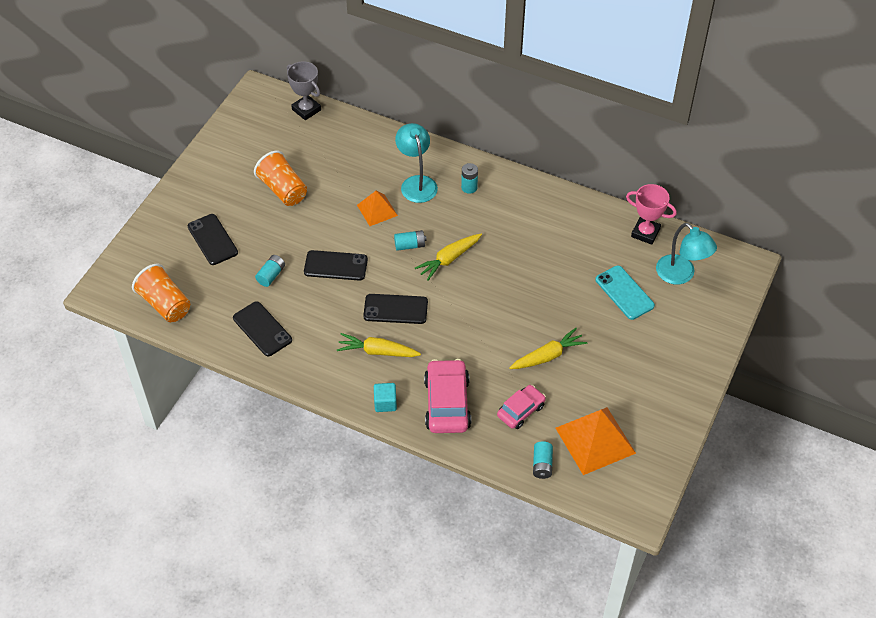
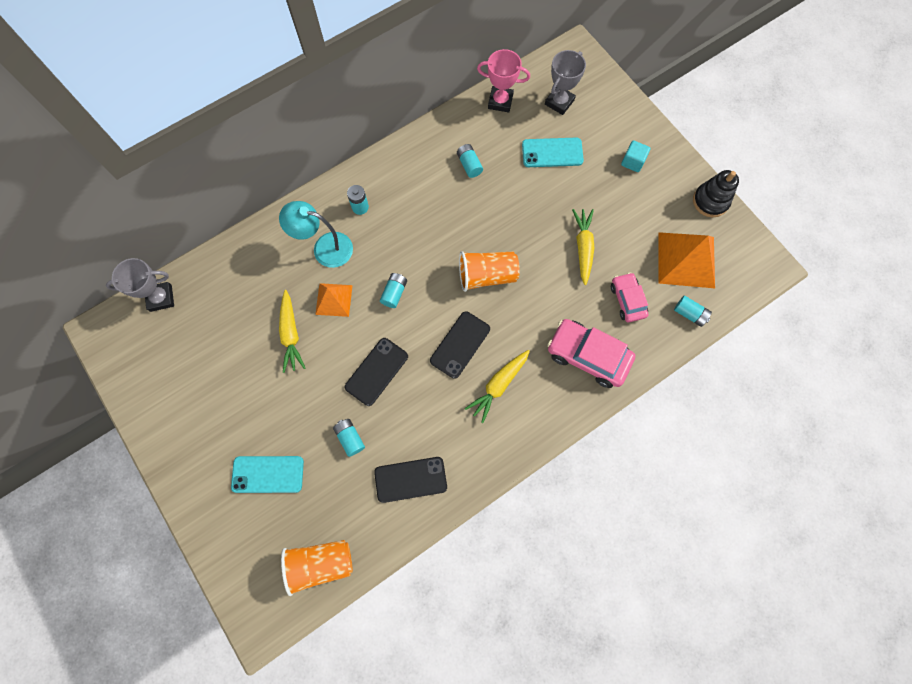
camera: 60 degrees left, 20 degrees up
(212, 239) = (268, 474): black phone -> turquoise phone
(283, 190) = (249, 373): orange cup -> orange cup (487, 276)
(385, 403) = (559, 409): turquoise cube -> turquoise cube (632, 162)
(449, 259) = (431, 269): yellow carrot -> yellow carrot (291, 334)
(565, 240) = (469, 165): none -> turquoise battery
(645, 233) = (500, 101): pink trophy -> pink trophy turned 45 degrees clockwise
(672, 435) = (710, 201): none -> black stacking toy
(681, 275) = (559, 102): turquoise lamp -> grey trophy

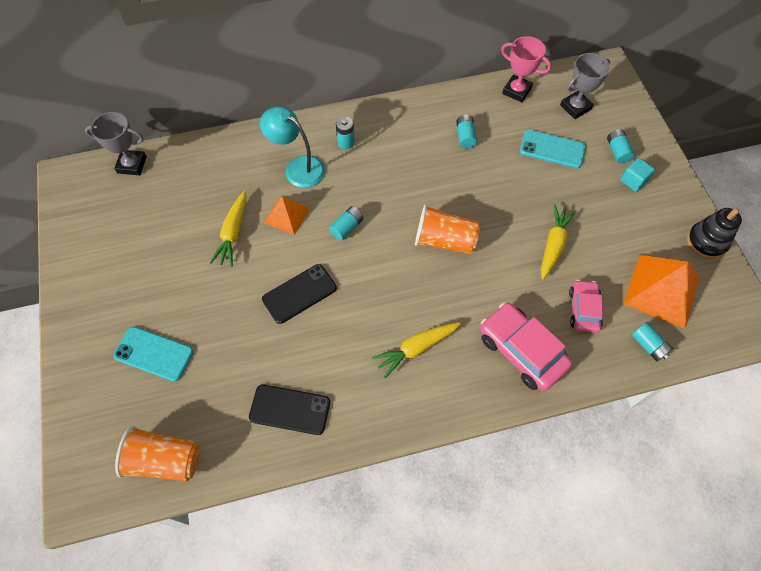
camera: 20 degrees right, 10 degrees down
(350, 438) = (247, 348): turquoise battery -> turquoise battery (617, 151)
(460, 344) = (392, 296): black phone -> none

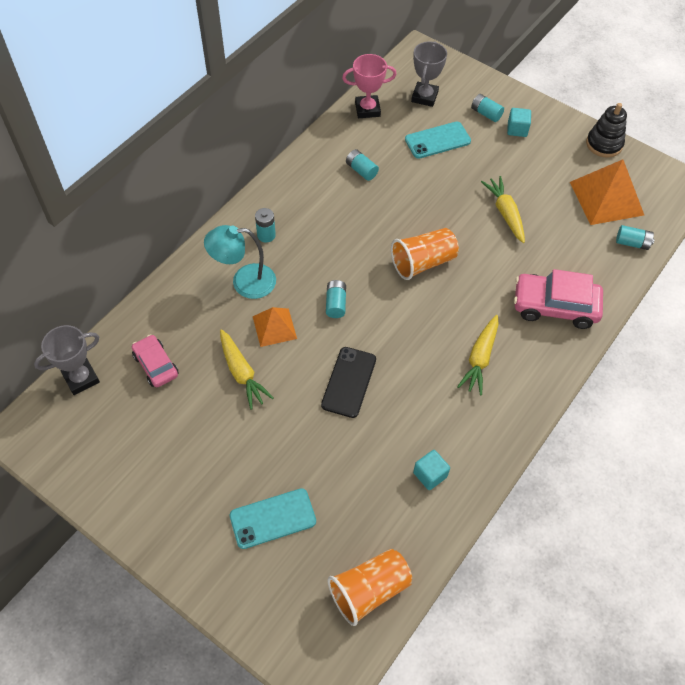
camera: 40 degrees left, 5 degrees down
(290, 409) = (430, 475): black phone -> turquoise cube
(583, 310) = (569, 247): pink car -> pink car (156, 365)

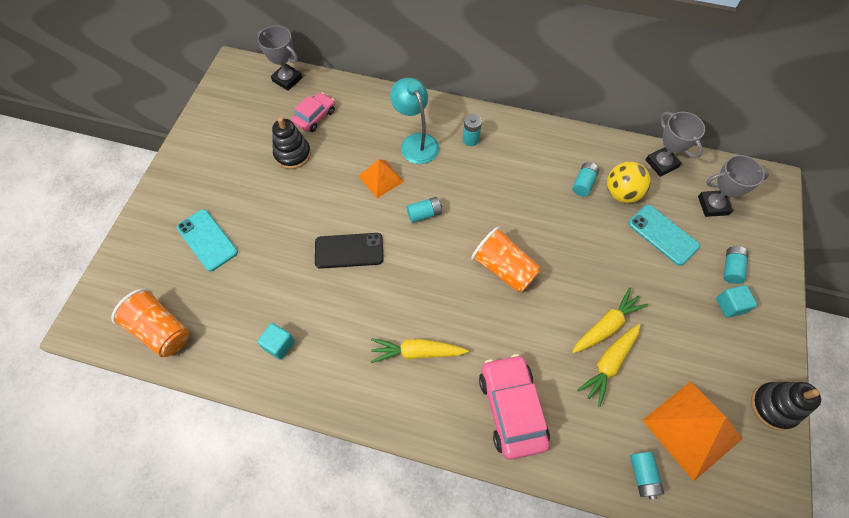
camera: 70 degrees right, 5 degrees up
(198, 402) = (292, 154): none -> black stacking toy
(242, 373) = (328, 172): yellow carrot -> yellow carrot (609, 364)
(367, 109) = (661, 163): pink trophy -> grey trophy
(384, 149) = (621, 193): none -> yellow ball

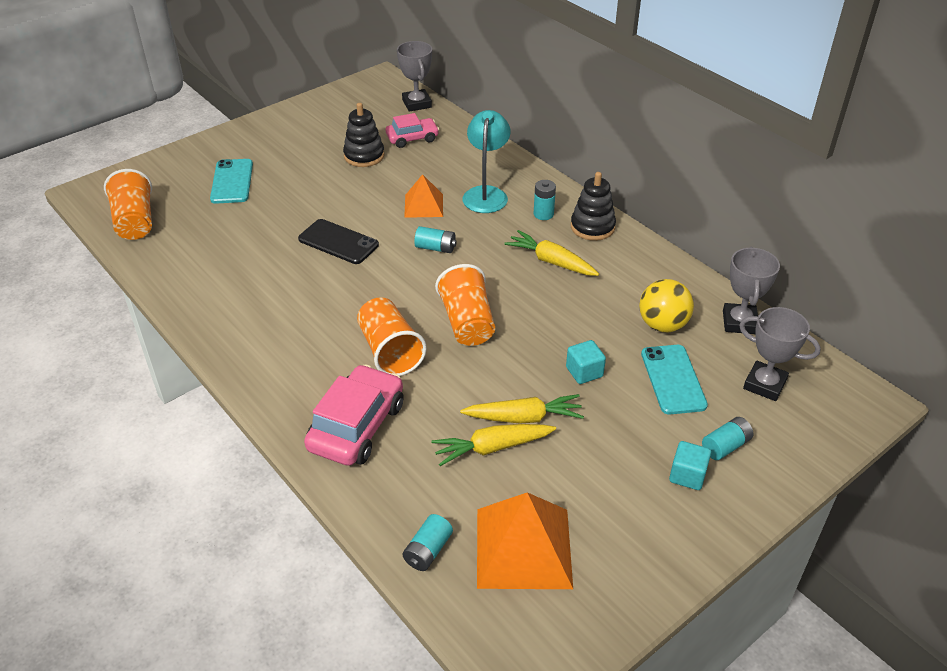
camera: 35 degrees right, 20 degrees down
(279, 345) = (210, 276): turquoise cube -> turquoise cube (584, 372)
(417, 352) = (317, 340): yellow carrot -> yellow carrot (551, 261)
(475, 328) = (390, 351): none -> orange cup
(583, 183) = (627, 298): turquoise battery -> none
(773, 406) = (642, 586): black stacking toy -> black stacking toy (592, 227)

